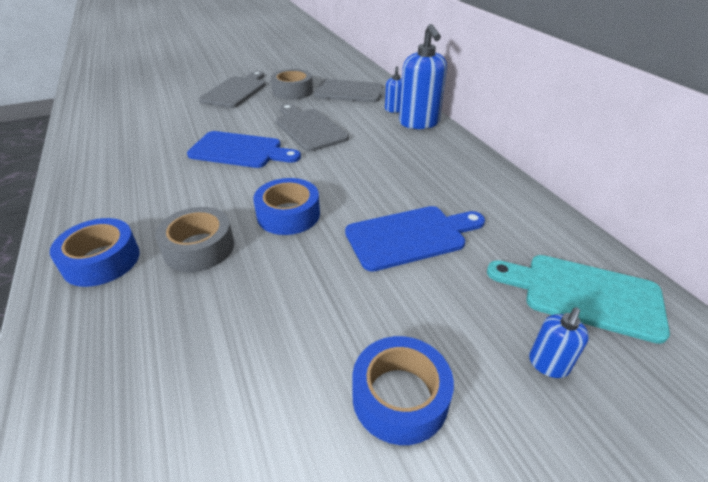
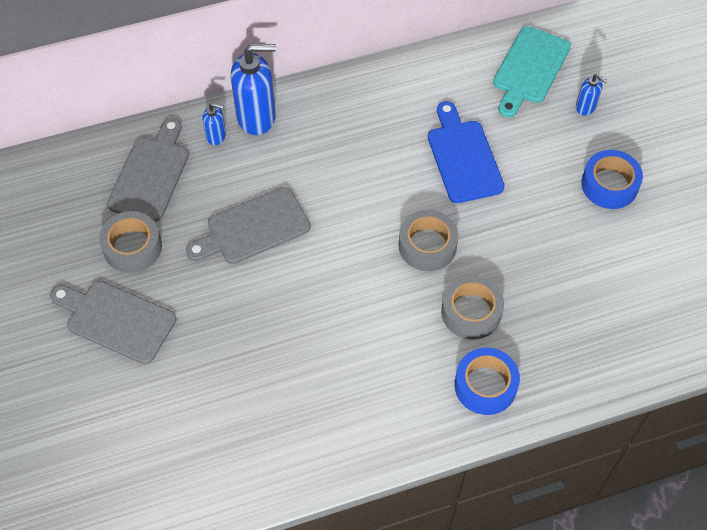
camera: 85 degrees left, 20 degrees up
(240, 151) = (300, 297): blue cutting board -> none
(288, 214) = (427, 245): blue tape -> grey tape

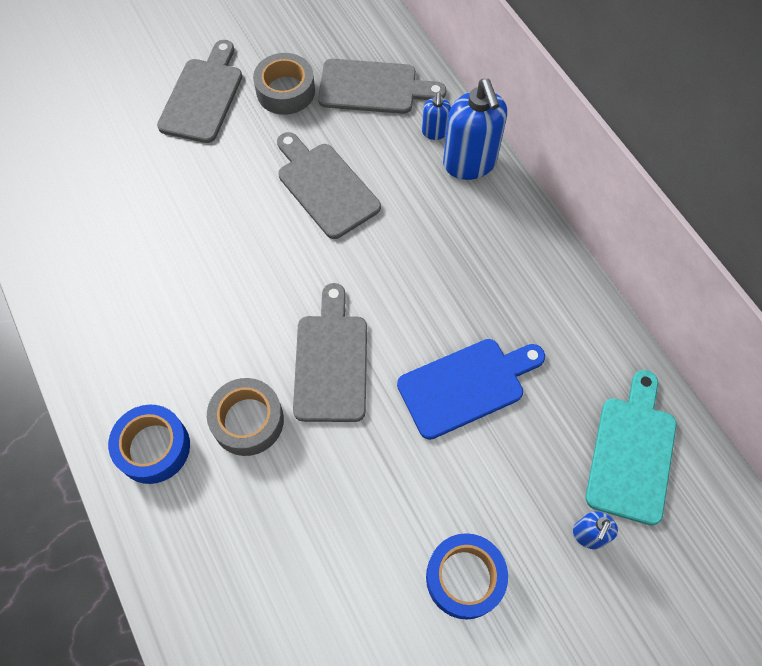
camera: 80 degrees right, 5 degrees up
(427, 245) = (331, 361): grey tape -> grey cutting board
(529, 69) = (632, 453): turquoise cutting board -> turquoise cutting board turned 90 degrees clockwise

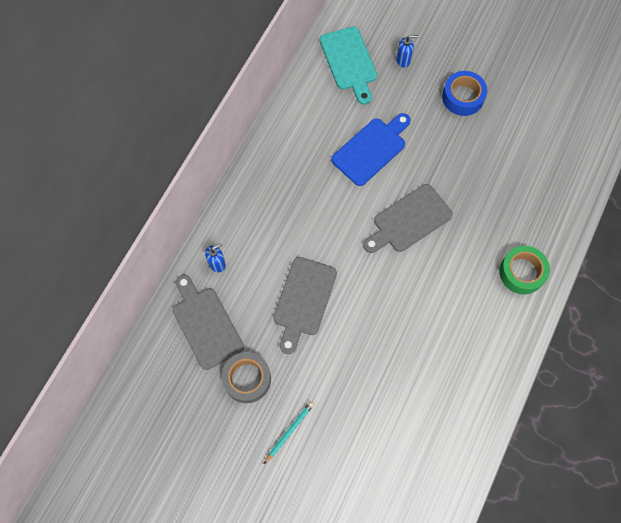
camera: 125 degrees left, 5 degrees up
(153, 447) = (522, 272): blue tape -> green tape
(203, 96) = (289, 431): grey cutting board -> turquoise pencil
(248, 421) = (472, 238): grey tape -> none
(466, 385) = (371, 149): blue cutting board -> blue cutting board turned 105 degrees clockwise
(469, 163) = (227, 229): blue soap dispenser -> none
(632, 453) = (349, 62): turquoise cutting board -> turquoise cutting board turned 90 degrees counterclockwise

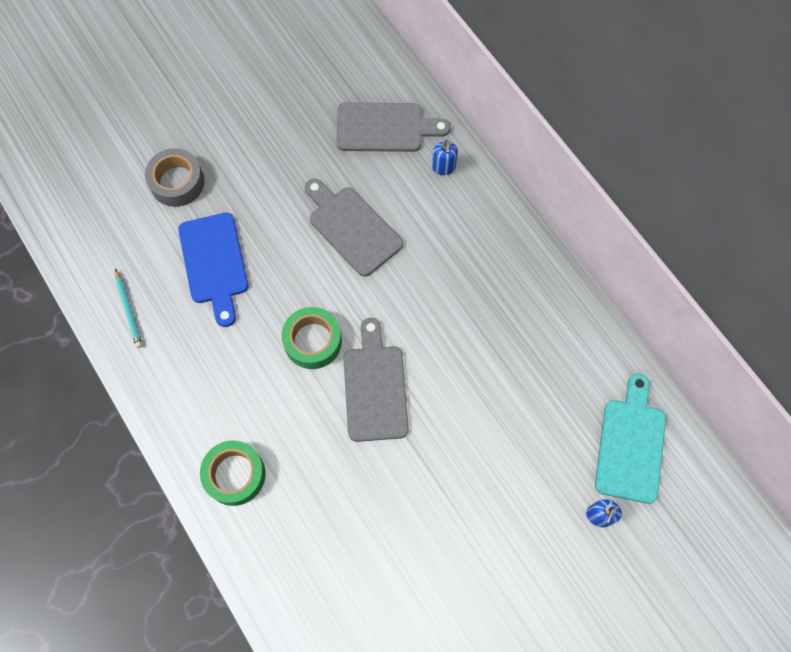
camera: 120 degrees right, 0 degrees up
(247, 379) = (306, 137): grey tape -> grey tape (177, 182)
(289, 431) = (232, 148): turquoise pencil -> turquoise pencil (129, 310)
(349, 62) = (630, 445): turquoise cutting board -> turquoise cutting board turned 90 degrees clockwise
(371, 149) = (490, 399): blue cutting board -> blue cutting board (214, 263)
(404, 277) = (313, 341): none -> green tape
(463, 97) = (502, 559): blue tape -> none

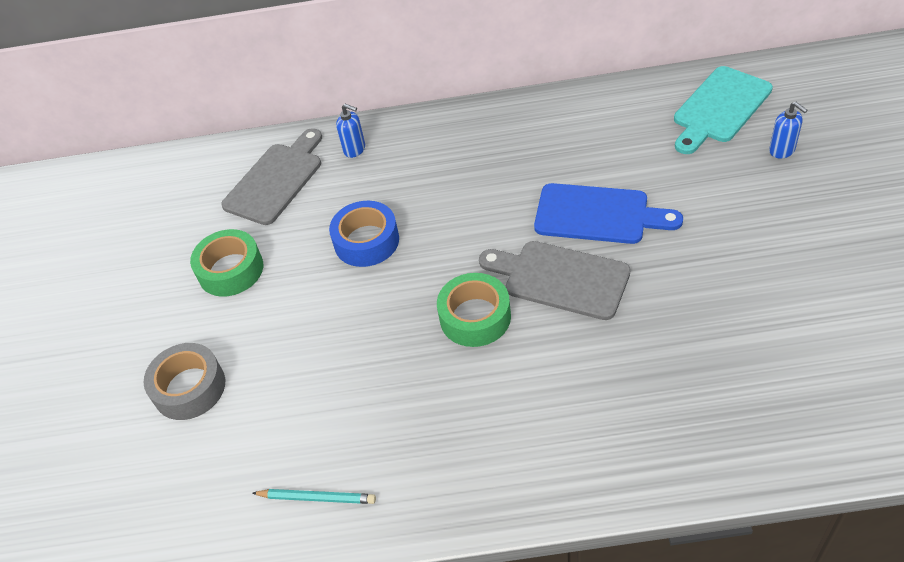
camera: 55 degrees left, 20 degrees down
(214, 263) = (319, 382): blue cutting board -> blue cutting board (598, 214)
(235, 475) = (598, 448): green tape -> green tape (230, 270)
(352, 228) = (366, 241): grey cutting board -> blue tape
(630, 445) = (719, 108): turquoise cutting board -> turquoise cutting board turned 90 degrees counterclockwise

